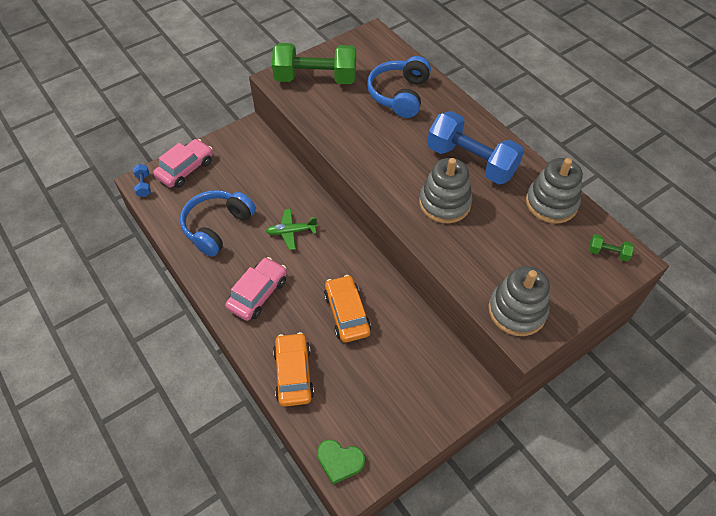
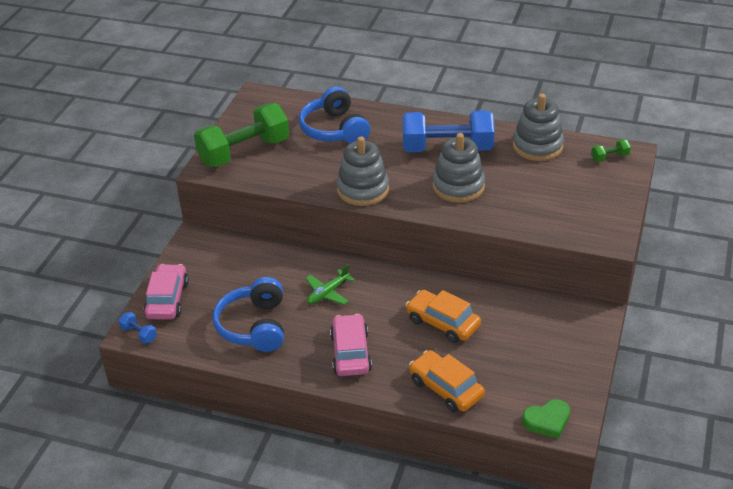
camera: 35 degrees left, 15 degrees down
(517, 311) = (587, 226): grey stacking toy -> grey stacking toy (363, 190)

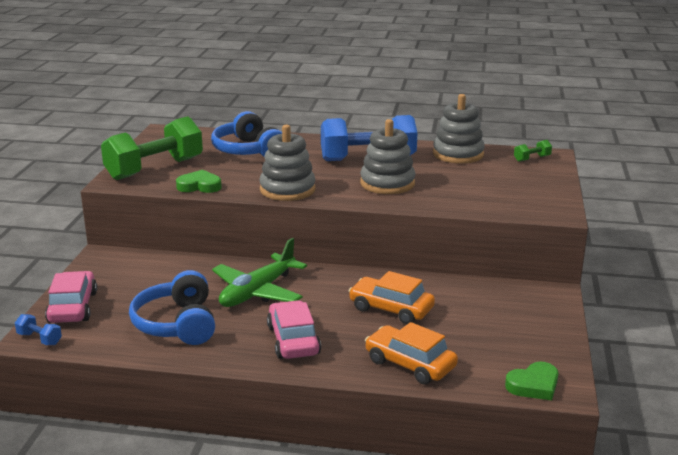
camera: 10 degrees left, 15 degrees down
(282, 179) = (199, 186): none -> green heart
(328, 293) = (257, 292): green plane -> green plane, size x1.73

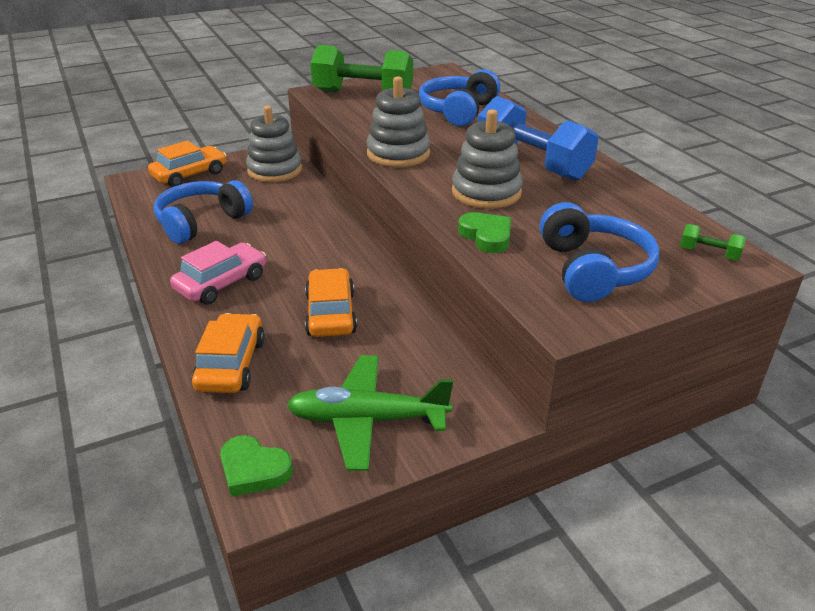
camera: 55 degrees right, 10 degrees up
(39, 339) = (134, 182): blue dumbbell -> none
(72, 307) = (190, 175): pink car -> orange car
(199, 186) = (353, 120): green heart -> green heart (486, 236)
(257, 292) = (290, 234): green plane -> green plane (367, 420)
(458, 154) = (633, 204): grey stacking toy -> grey stacking toy (274, 170)
(515, 189) = (592, 269): none -> blue headphones

